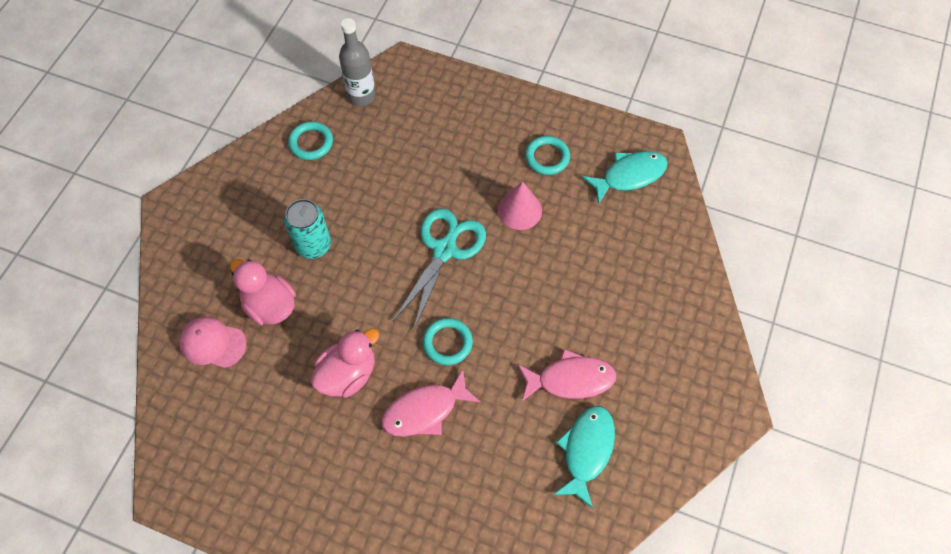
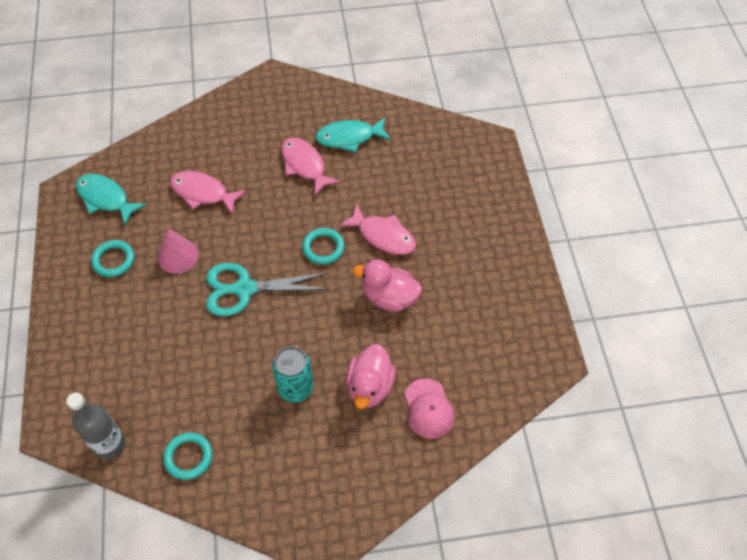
camera: 120 degrees left, 5 degrees down
(588, 262) = (203, 193): none -> pink fish

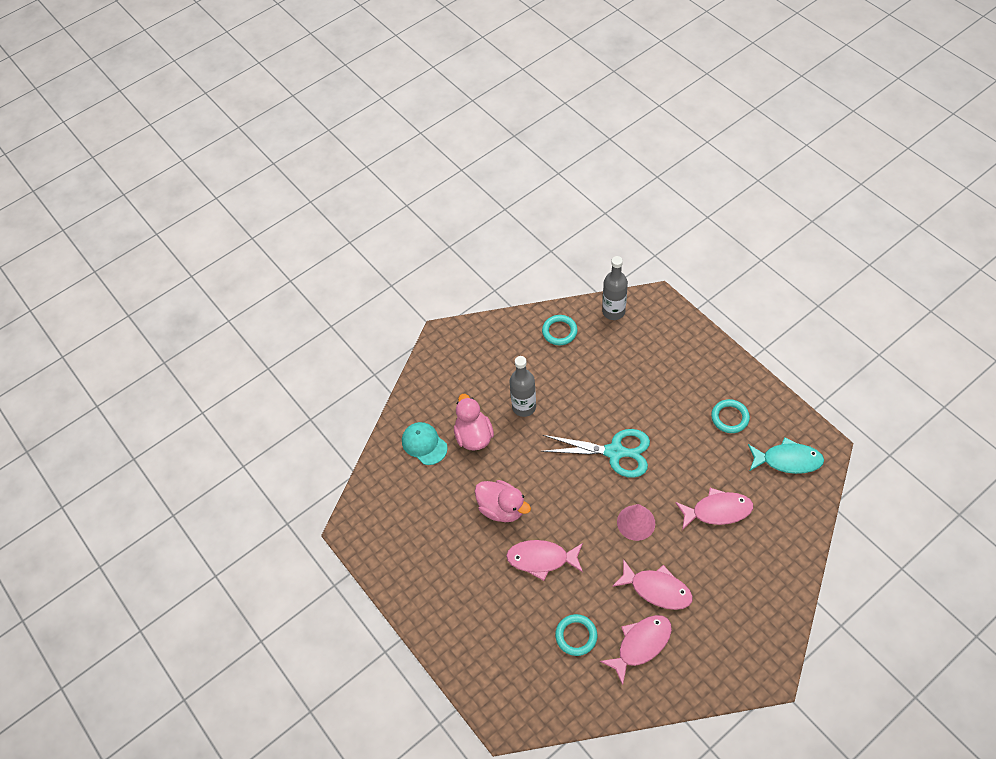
camera: 155 degrees right, 0 degrees up
(178, 256) = (686, 448): pink cone -> pink cone (636, 522)
(244, 289) = (615, 452): turquoise scissors -> turquoise scissors turned 45 degrees clockwise
(295, 388) = (524, 407): turquoise can -> grey bottle
(323, 248) = (582, 520): turquoise ring -> turquoise ring (576, 636)
(349, 137) = (641, 644): turquoise fish -> pink fish
(389, 298) = (502, 508): pink duck -> pink duck turned 45 degrees clockwise
(428, 409) = (424, 444): pink cap -> turquoise cap

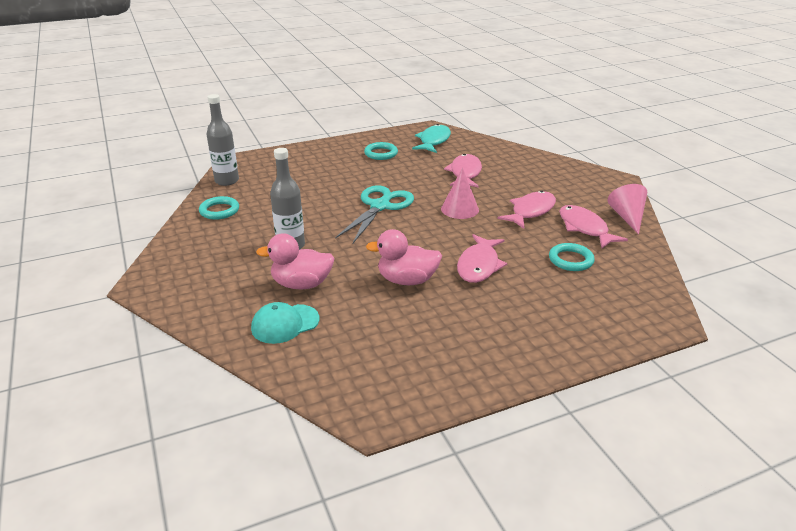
camera: 80 degrees left, 25 degrees down
(502, 508) = (407, 280): pink duck -> pink duck turned 135 degrees counterclockwise
(680, 687) = (627, 217): none -> pink cone

